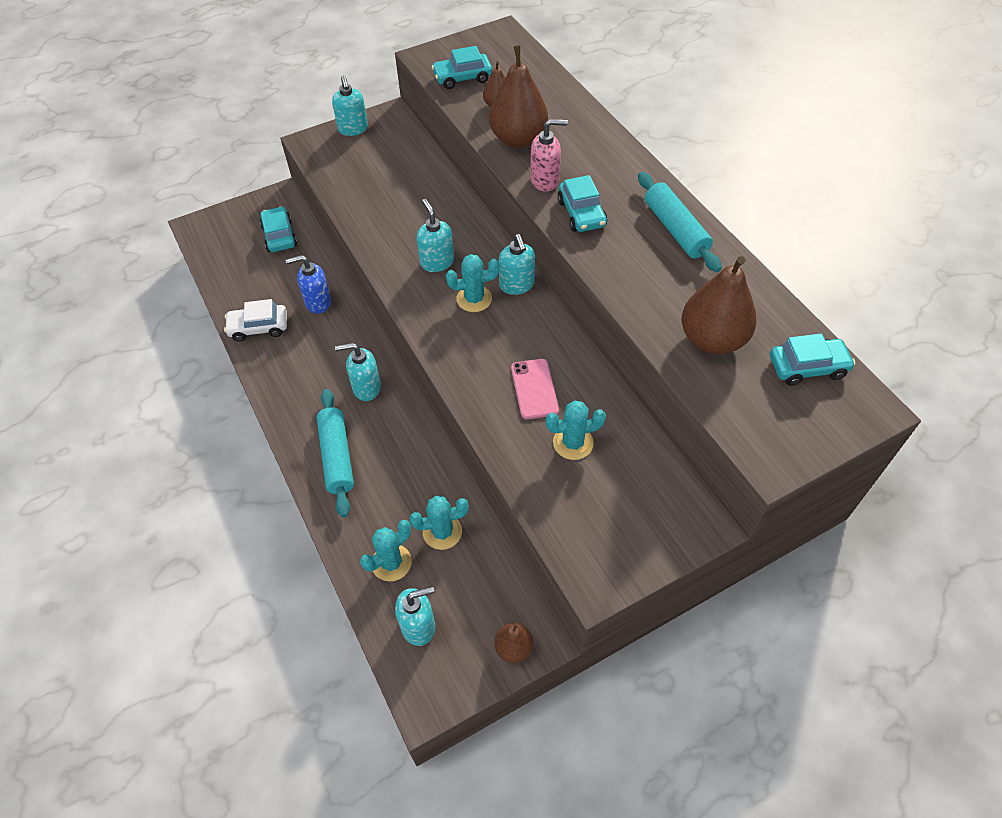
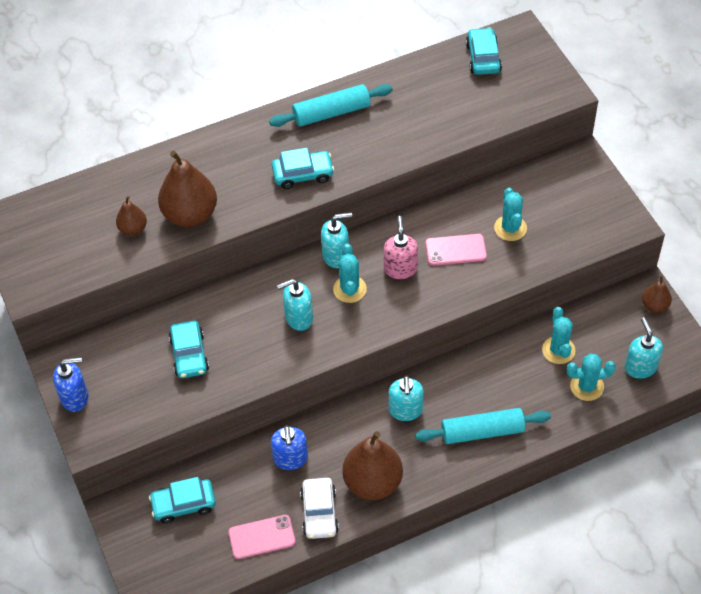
camera: 85 degrees left, 0 degrees up
(240, 289) = (262, 537): none -> pink phone
(353, 129) = (75, 397): turquoise soap dispenser -> blue soap dispenser
(391, 562) = (587, 386): turquoise cactus -> turquoise cactus turned 60 degrees counterclockwise
(462, 78) = (78, 257): turquoise car -> turquoise car (189, 355)
(545, 180) = (255, 197): pink soap dispenser -> pink soap dispenser (400, 269)
(712, 340) = (454, 107): brown pear -> brown pear (372, 482)

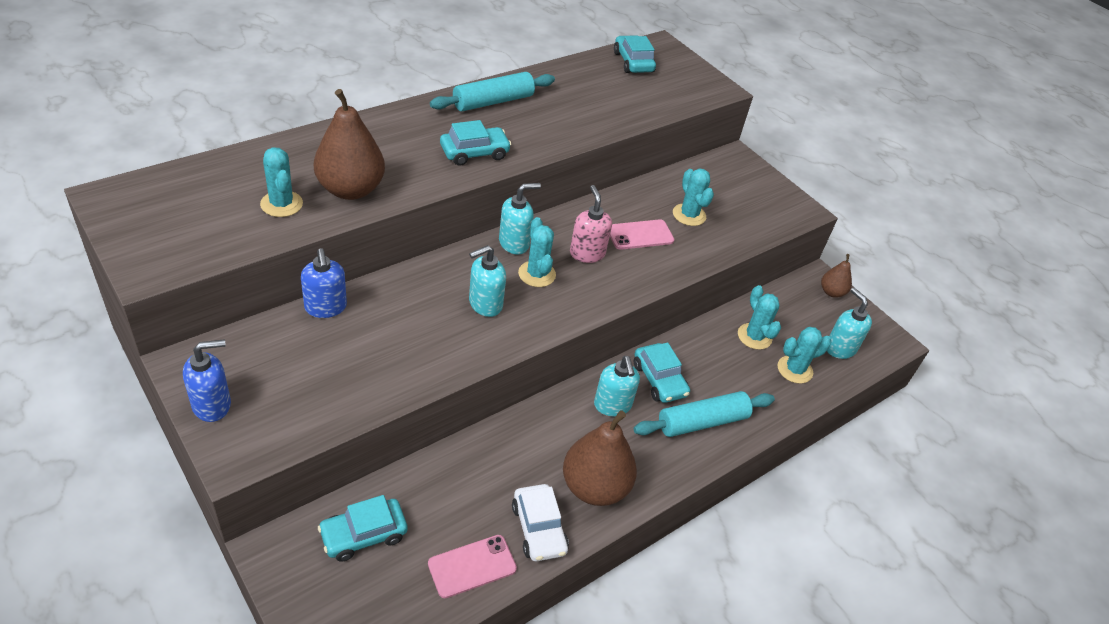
camera: 20 degrees left, 10 degrees down
(133, 229) = (281, 204): brown pear -> turquoise cactus
(189, 355) = (359, 348): turquoise car -> turquoise car (659, 380)
(290, 459) = (491, 468): blue soap dispenser -> blue soap dispenser (326, 307)

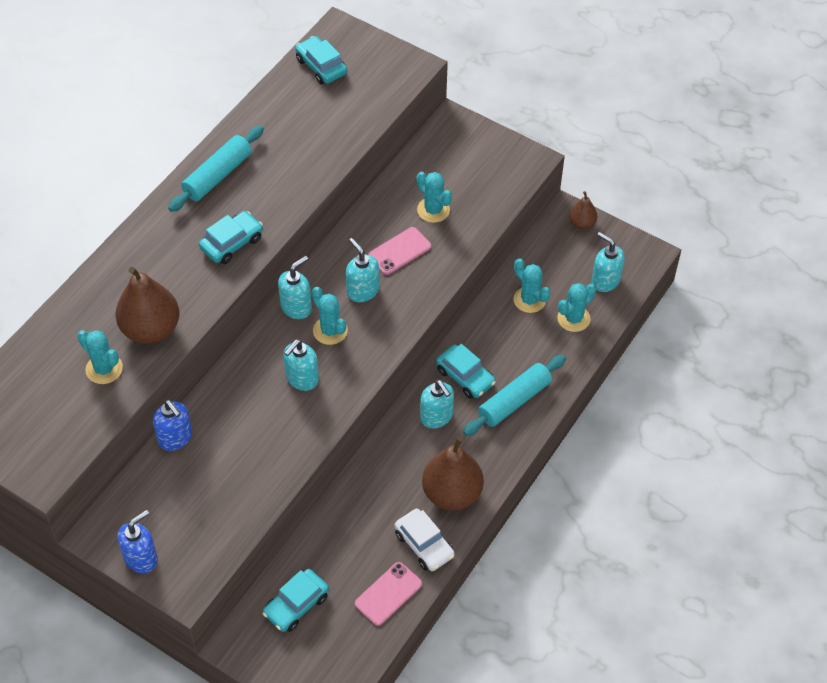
camera: 15 degrees left, 10 degrees up
(587, 253) = (362, 291): pink soap dispenser -> turquoise soap dispenser

